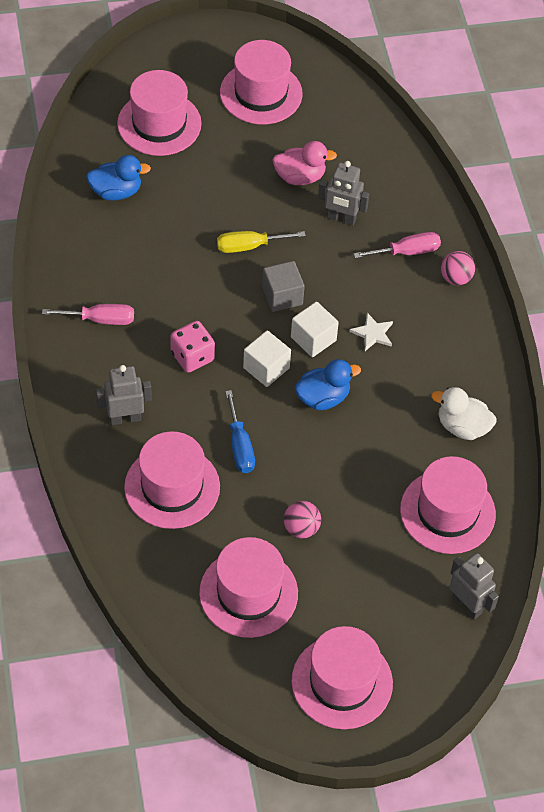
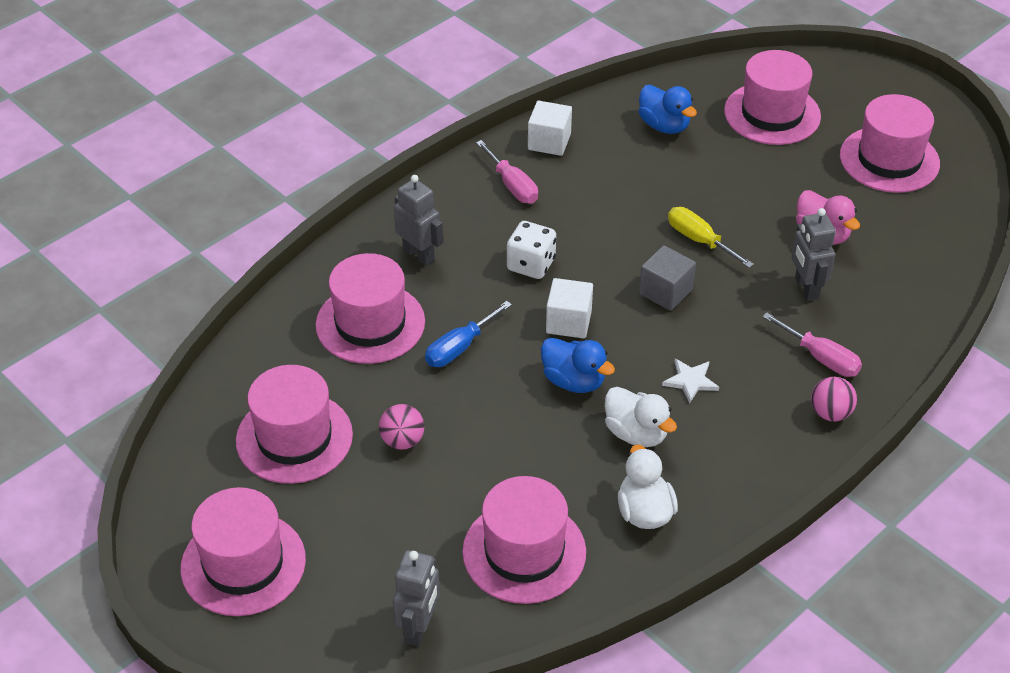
camera: 60 degrees right, 10 degrees down
(192, 356) = (531, 264): pink dice -> white dice
(313, 339) = (637, 339): white cube -> white cube (549, 142)
(395, 391) = (636, 433): none -> white duck

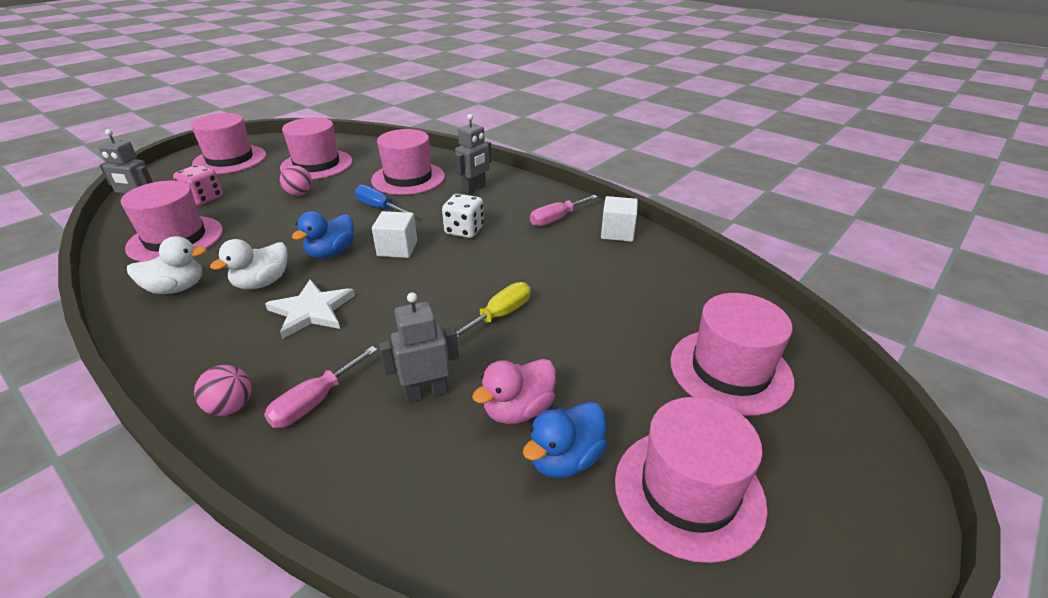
camera: 85 degrees right, 10 degrees down
(399, 556) = (203, 198): none -> pink dice
(664, 126) = (668, 292): blue duck -> blue duck (565, 459)
(665, 292) = (428, 295): grey cube -> none
(690, 381) = (311, 311): white star -> white star, size x1.64

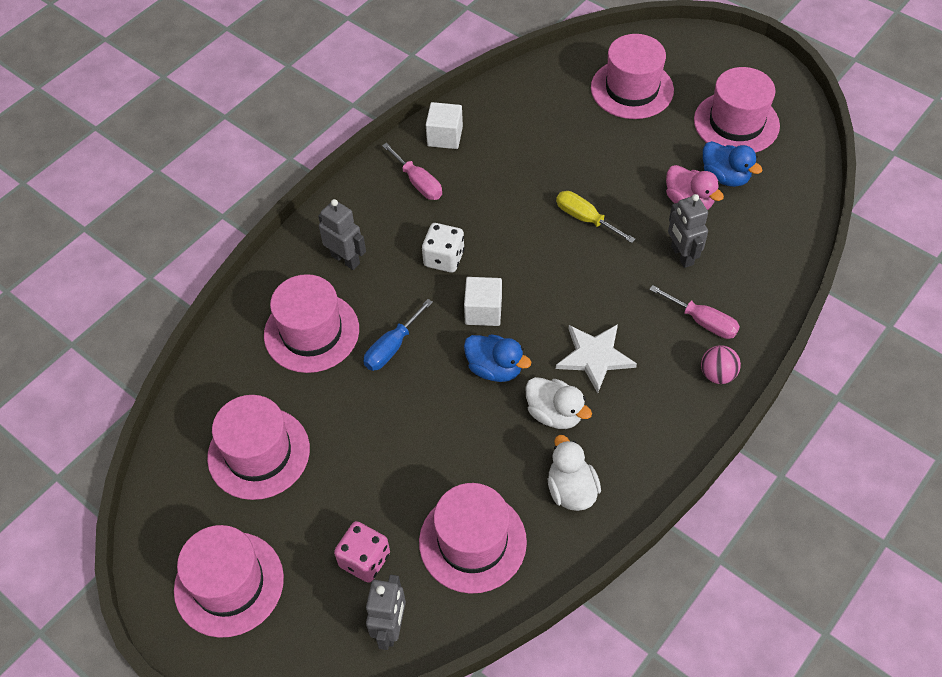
camera: 90 degrees left, 20 degrees up
(299, 194) = (353, 445): pink ball -> none

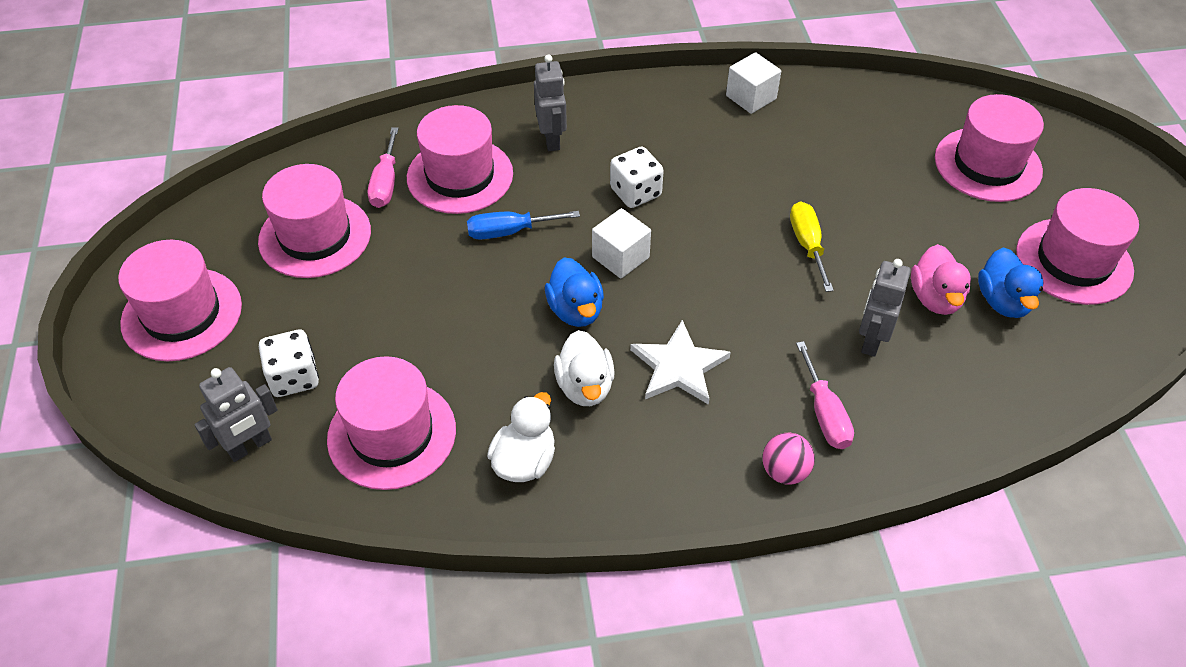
camera: 40 degrees right, 5 degrees down
(364, 560) = (294, 377): pink dice -> white dice
(418, 183) = (683, 119): pink screwdriver -> pink screwdriver (385, 183)

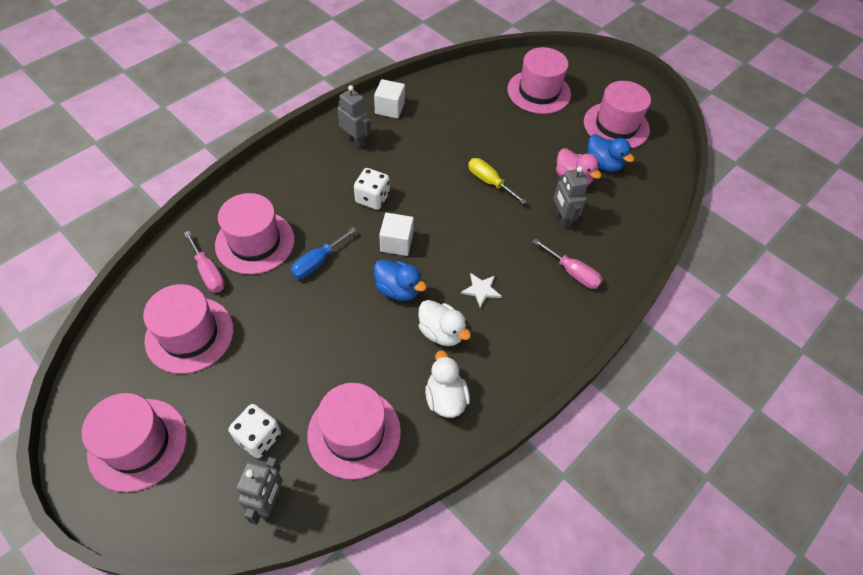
camera: 40 degrees left, 5 degrees up
(552, 139) = (294, 189): grey robot -> grey robot (355, 141)
(678, 367) = (481, 290): white star -> white star, size x0.61
(784, 471) = (580, 316): pink ball -> none

